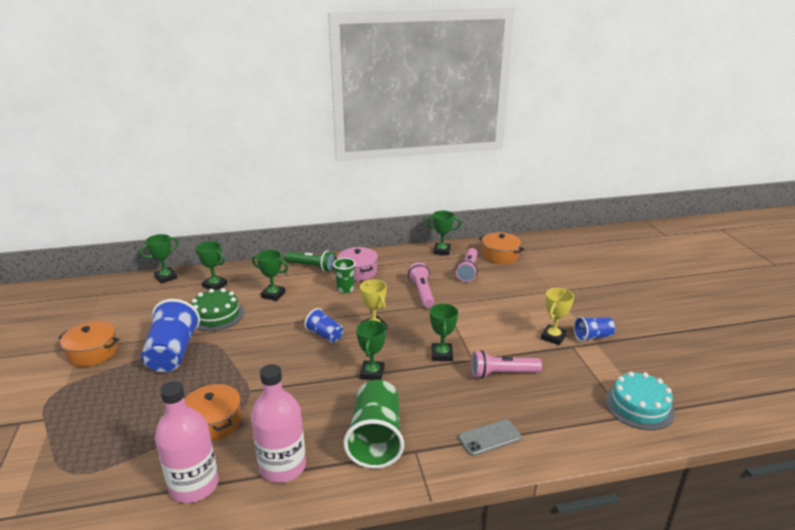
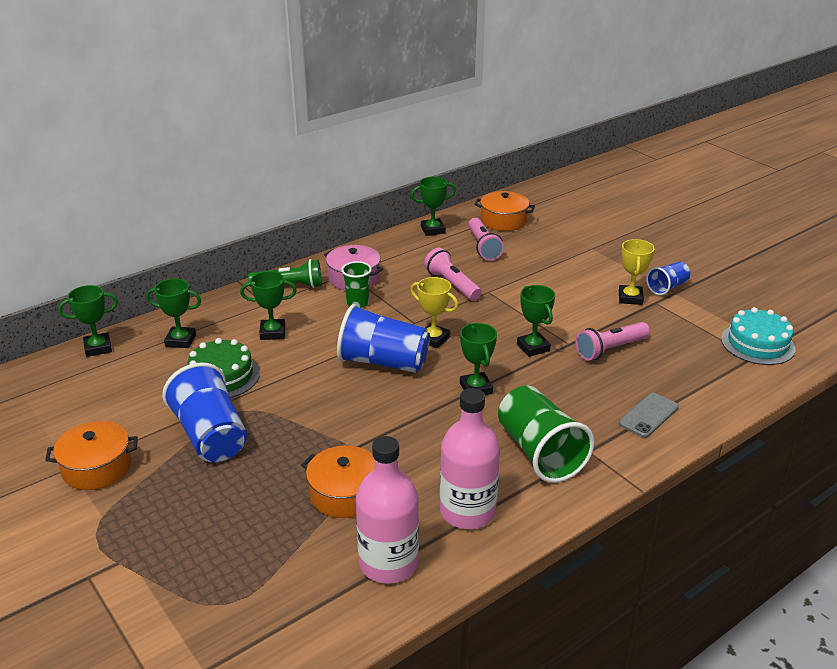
camera: 25 degrees left, 5 degrees up
(166, 277) = (98, 348): green trophy -> green trophy turned 45 degrees clockwise
(325, 335) = (383, 362): blue cup -> blue cup, size x1.82

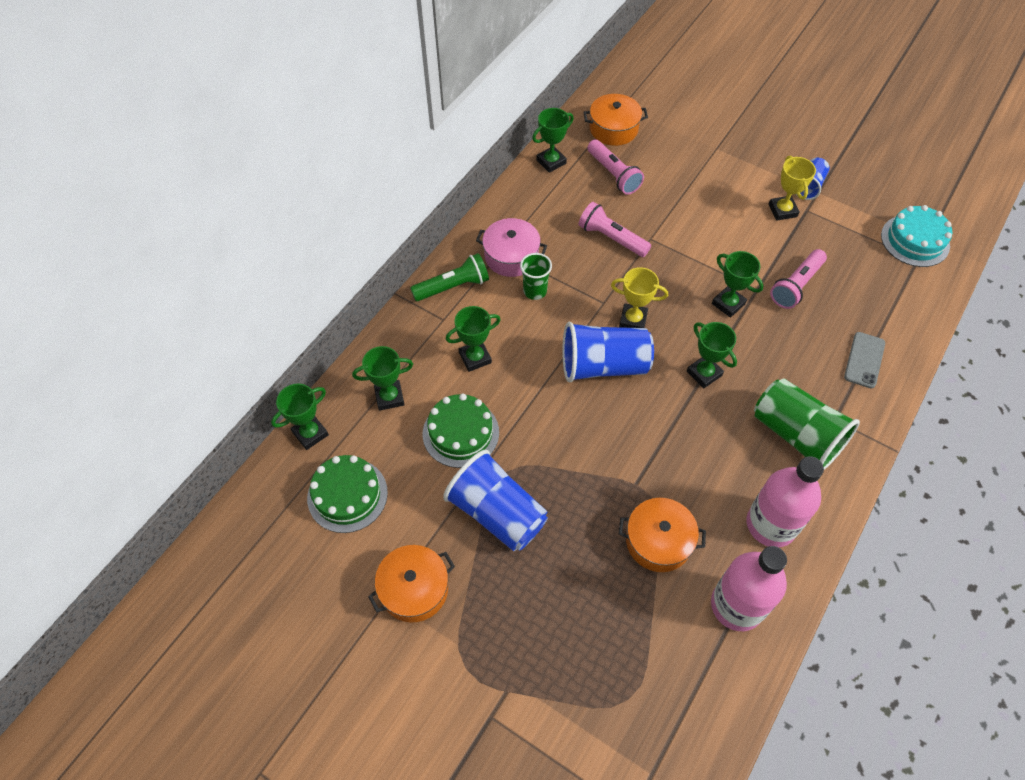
camera: 20 degrees left, 25 degrees up
(94, 392) = (347, 495): none -> green cake

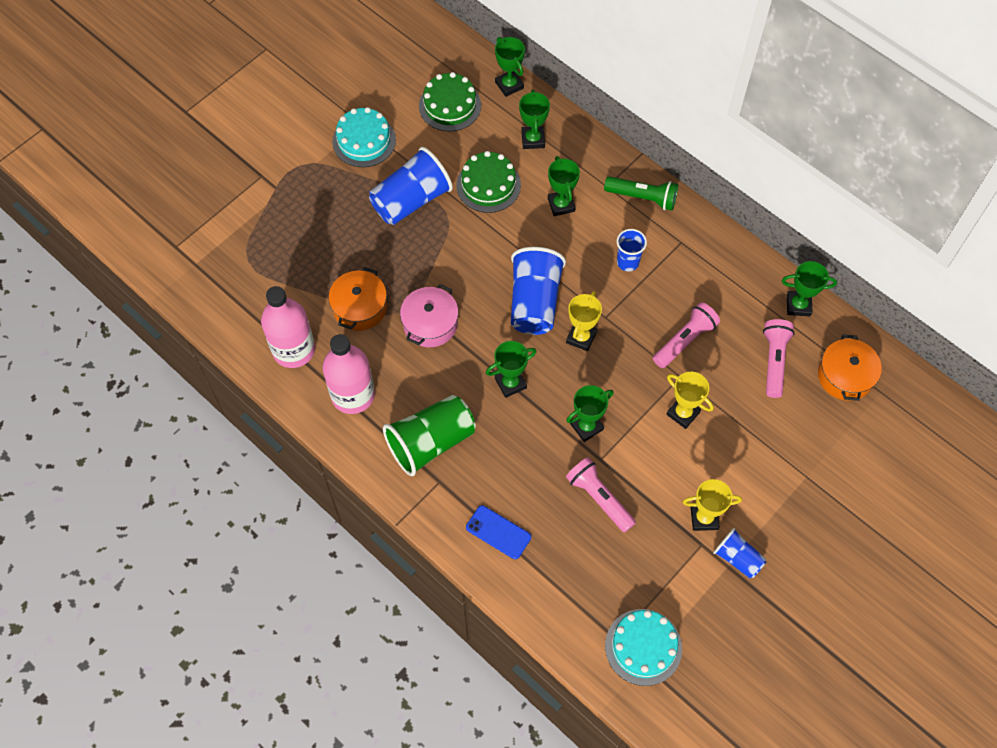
camera: 100 degrees right, 5 degrees up
(414, 589) = (364, 141): orange pot -> turquoise cake
(453, 287) = (643, 198): green flashlight -> green flashlight turned 60 degrees counterclockwise
(511, 256) = (673, 249): pink pot -> pink pot (430, 324)
(535, 291) = (627, 262): green cup -> blue cup
(551, 162) = (798, 305): green trophy -> green trophy turned 60 degrees counterclockwise
(613, 174) = (774, 361): pink flashlight -> pink flashlight turned 120 degrees clockwise
(688, 233) = (683, 413): none -> yellow trophy
(864, 360) = (498, 532): grey phone -> blue phone

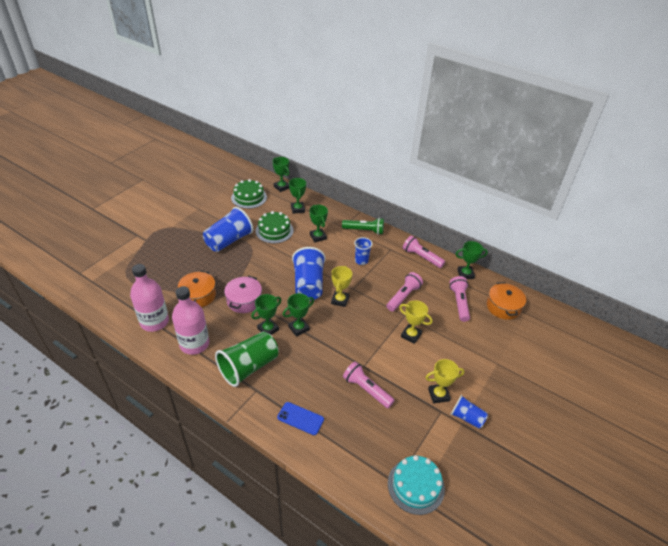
camera: 10 degrees left, 20 degrees down
(364, 141) = (199, 215): turquoise cake -> none
(586, 426) = (351, 348): green trophy -> green trophy (268, 329)
(731, 263) = (421, 257): none -> pink flashlight

